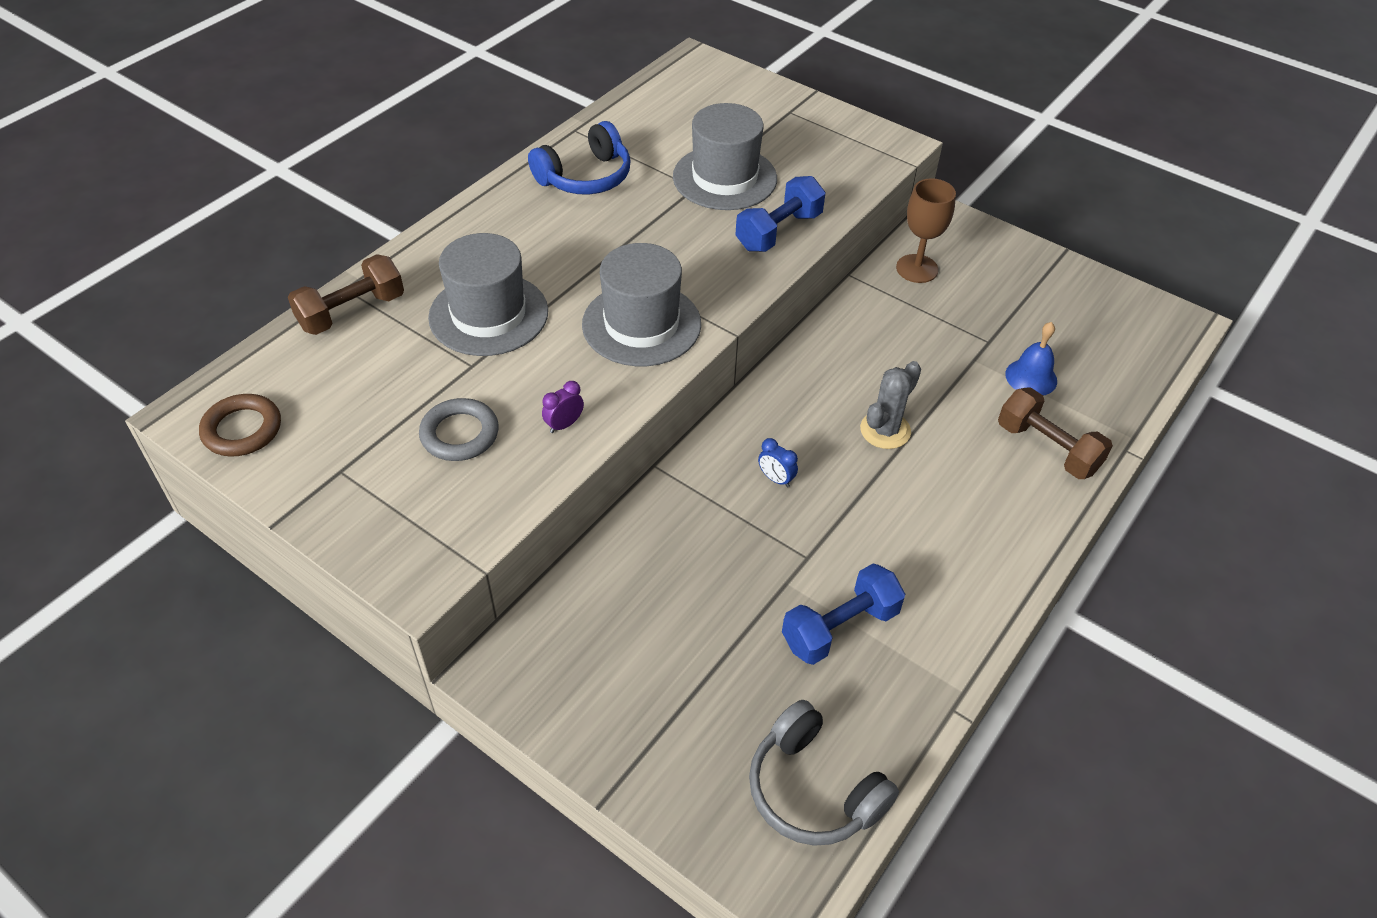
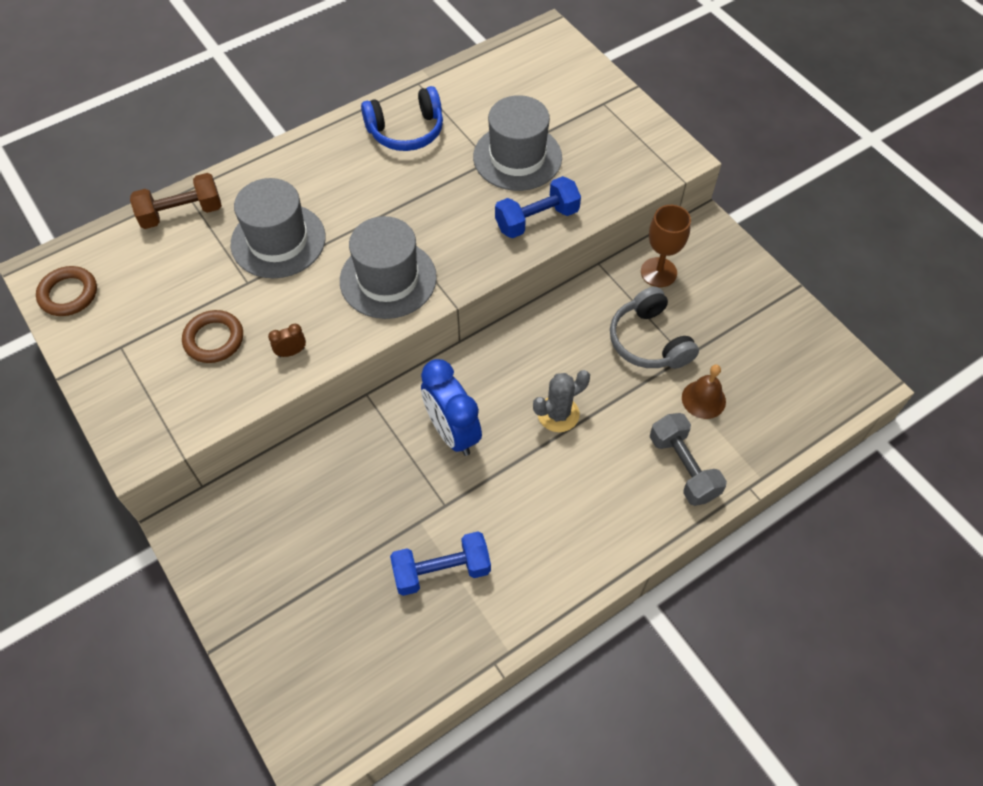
camera: 20 degrees right, 10 degrees up
(460, 434) = (214, 339): grey ring -> brown ring
(564, 425) = (291, 352): purple clock -> brown clock
(776, 479) = (452, 432): blue clock -> blue clock, size x2.35
(813, 789) = (361, 690): grey headphones -> grey headphones (649, 341)
(1031, 377) = (703, 399): blue bell -> brown bell
(1047, 448) = (683, 467): brown dumbbell -> grey dumbbell

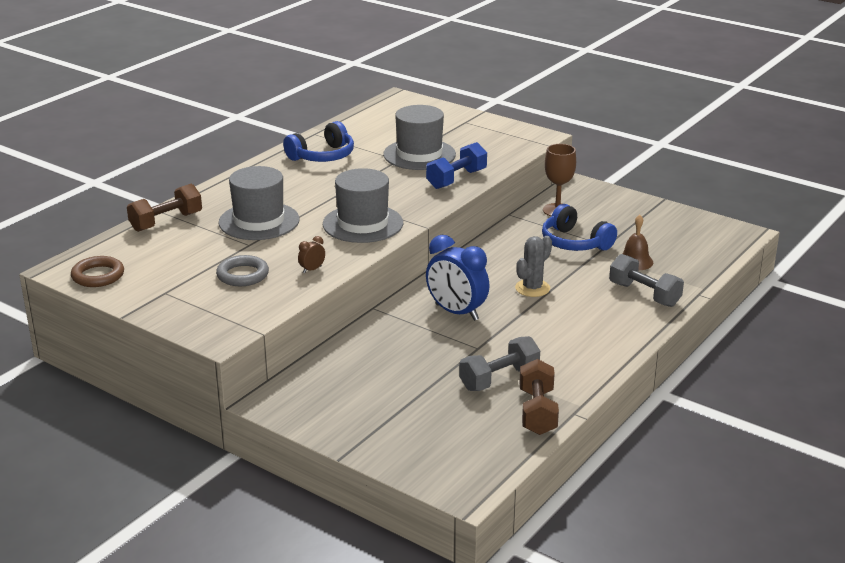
camera: 20 degrees left, 30 degrees down
(214, 339) = (243, 275): brown ring -> grey ring
(441, 571) = (499, 379): blue dumbbell -> grey dumbbell
(455, 646) = (537, 412): none -> brown dumbbell
(649, 341) = (574, 242): grey headphones -> blue headphones

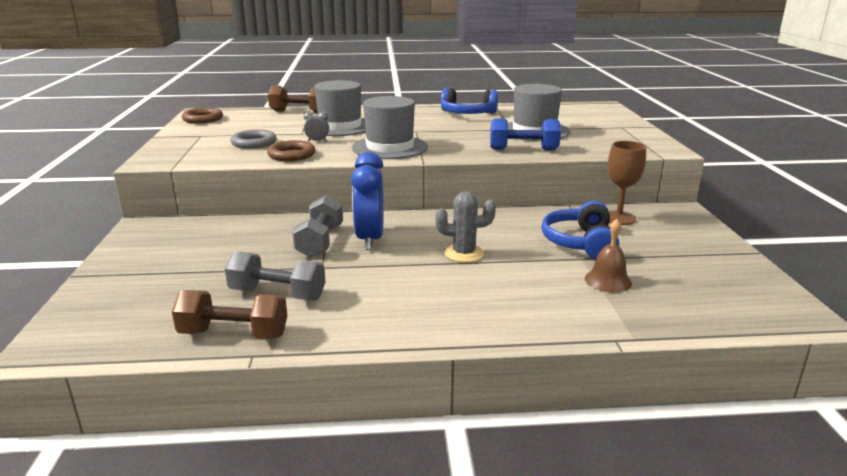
camera: 50 degrees right, 5 degrees down
(289, 246) = (317, 141): none -> grey clock
(312, 269) = (291, 155): brown clock -> brown ring
(537, 412) = (234, 334): brown dumbbell -> brown dumbbell turned 45 degrees clockwise
(644, 294) = (553, 309): grey dumbbell -> grey dumbbell (320, 242)

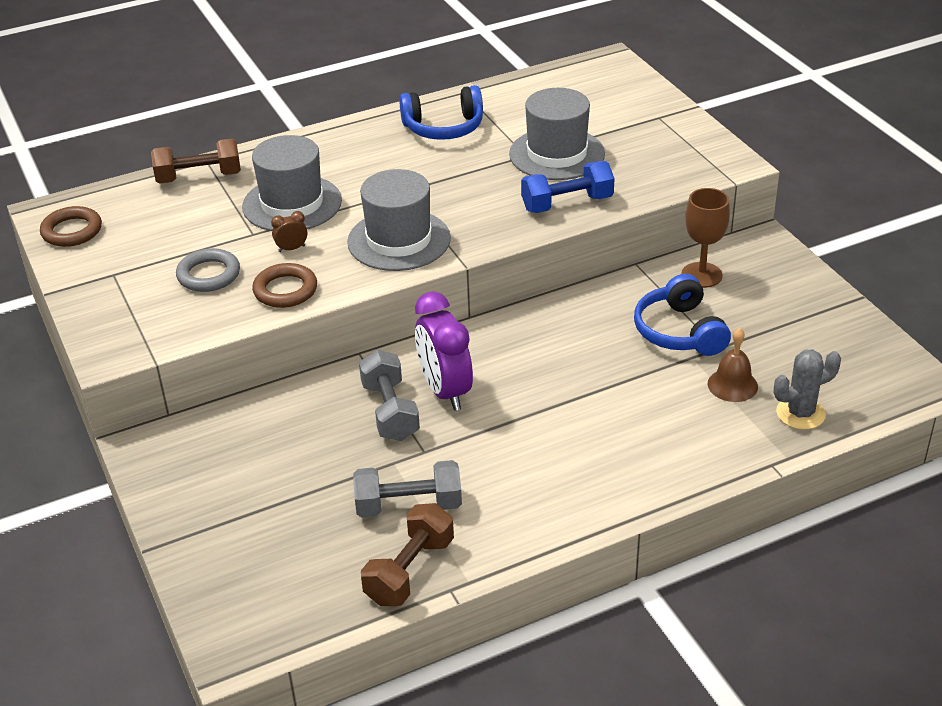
camera: 20 degrees left, 15 degrees up
(234, 334) = (409, 571): brown dumbbell -> brown dumbbell turned 45 degrees counterclockwise
(317, 141) = (291, 248): grey clock -> brown clock
(370, 239) = (445, 391): blue clock -> purple clock
(464, 253) = (565, 385): grey cactus -> grey cactus (800, 413)

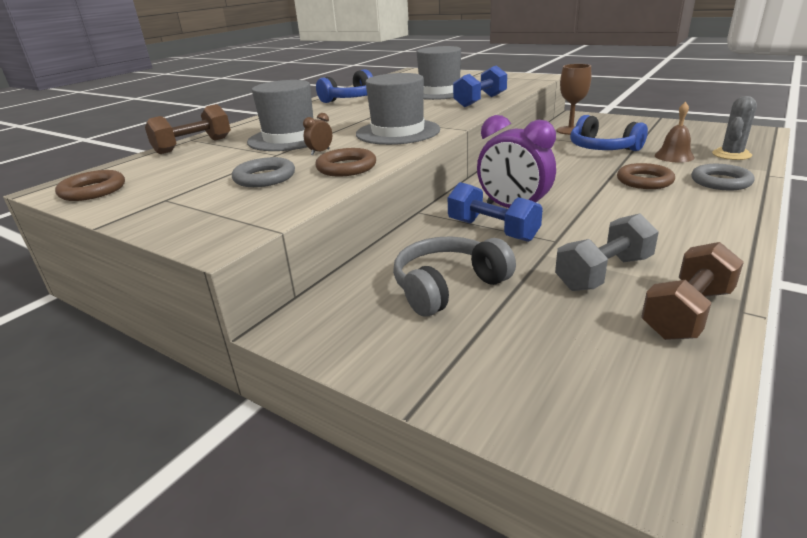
camera: 30 degrees left, 10 degrees down
(279, 460) = (448, 287): none -> grey headphones
(390, 411) = (492, 230): grey dumbbell -> blue dumbbell
(409, 571) = (687, 313): brown dumbbell -> brown dumbbell turned 45 degrees clockwise
(629, 410) = (644, 181): none -> brown ring
(702, 450) = (720, 182): none -> grey ring

